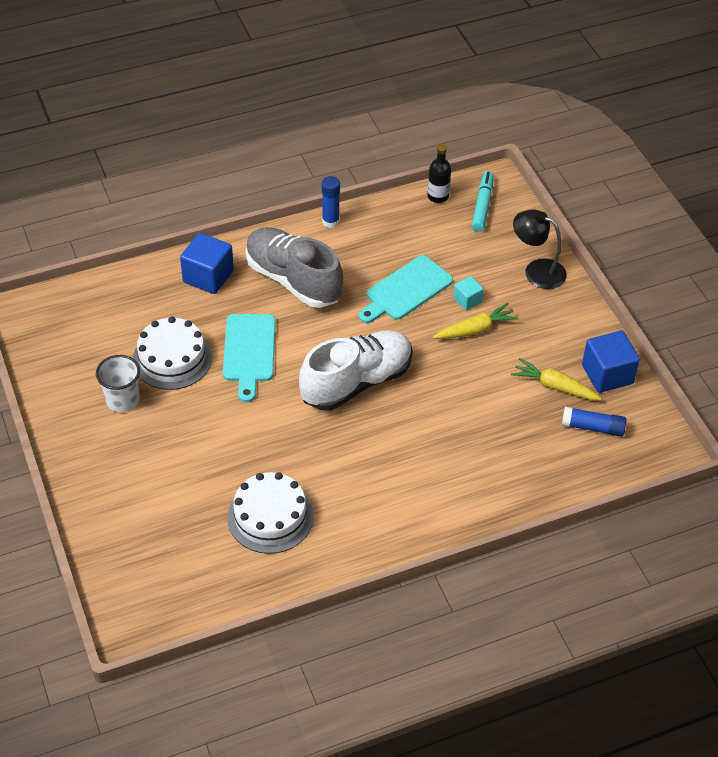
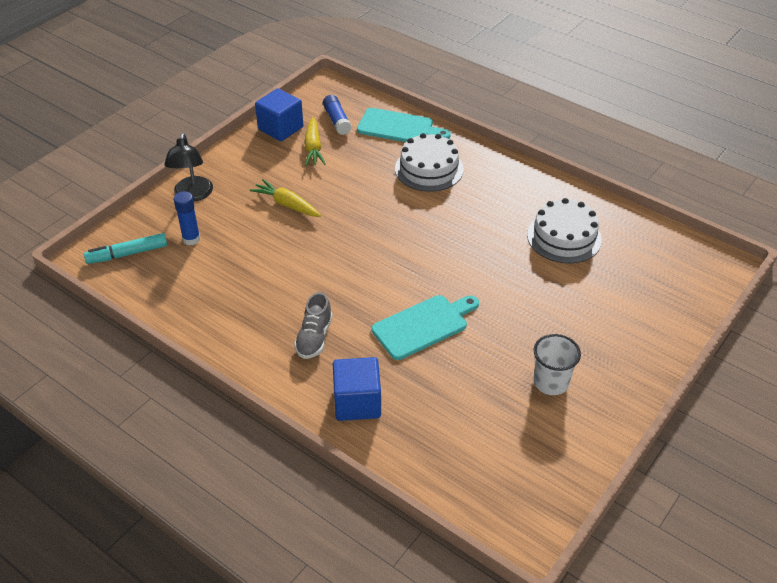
camera: 120 degrees left, 5 degrees down
(172, 358) = (476, 374): white cake -> white cake (429, 169)
(293, 280) = (314, 337): grey shoe -> grey shoe, size x0.52
(330, 221) = (216, 347): blue glue stick -> blue glue stick (191, 239)
(356, 382) = (398, 246): white shoe -> none
(406, 290) = (272, 259): turquoise cutting board -> turquoise cutting board (398, 127)
(438, 196) = (131, 287): black bottle -> none
(467, 300) = (257, 220): turquoise cube -> none

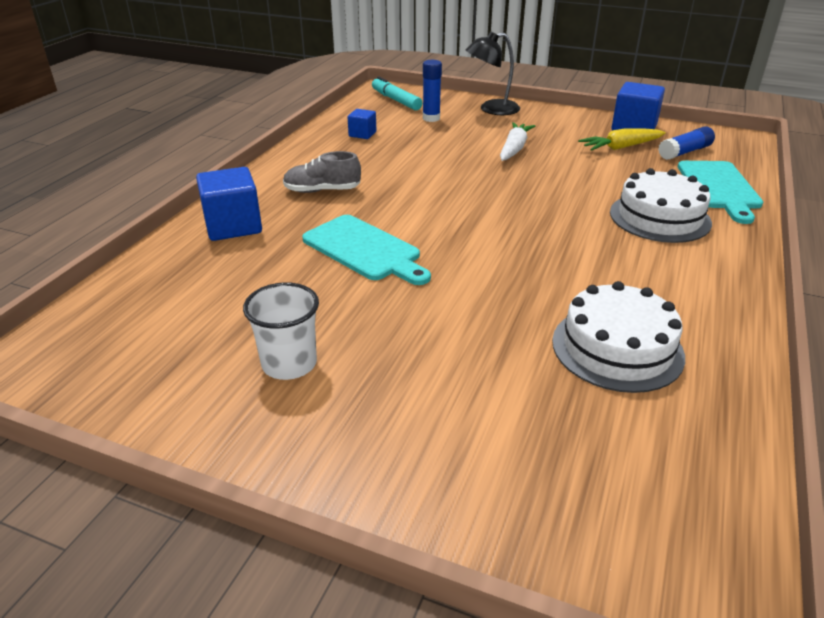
camera: 75 degrees right, 10 degrees down
(203, 293) = (362, 134): none -> blue cube
(287, 205) = (514, 149): yellow carrot -> white carrot

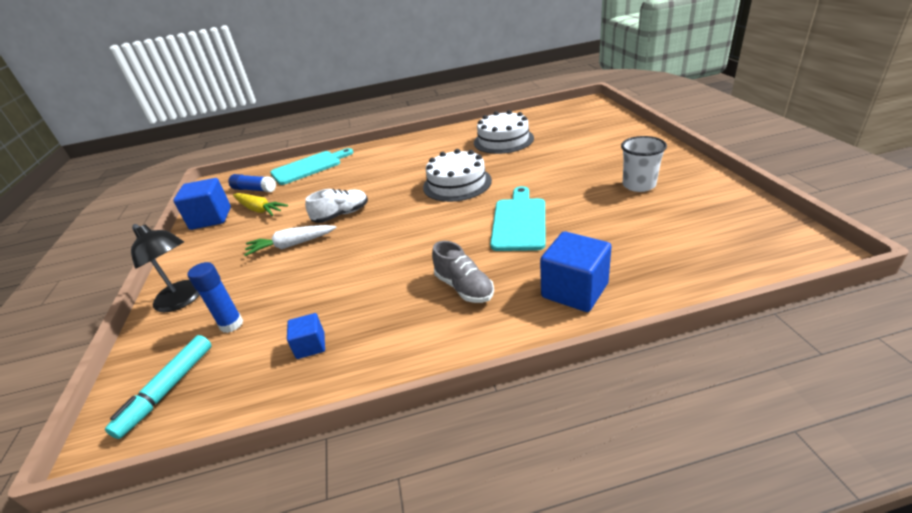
camera: 120 degrees left, 0 degrees up
(541, 177) = (341, 215): none -> white shoe
(659, 217) = (367, 168): white cake -> white cake (457, 183)

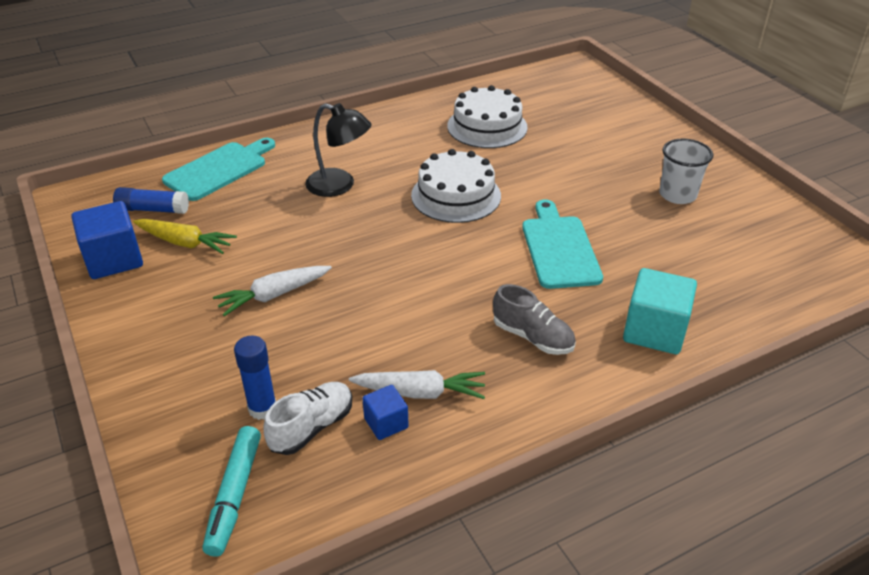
camera: 20 degrees left, 5 degrees up
(184, 300) = (166, 383): black lamp -> black lamp (339, 185)
(341, 215) = (319, 247): white shoe -> white shoe (312, 427)
(351, 324) = (420, 392): none -> white carrot
(574, 290) = (654, 331): blue cube -> turquoise cube

